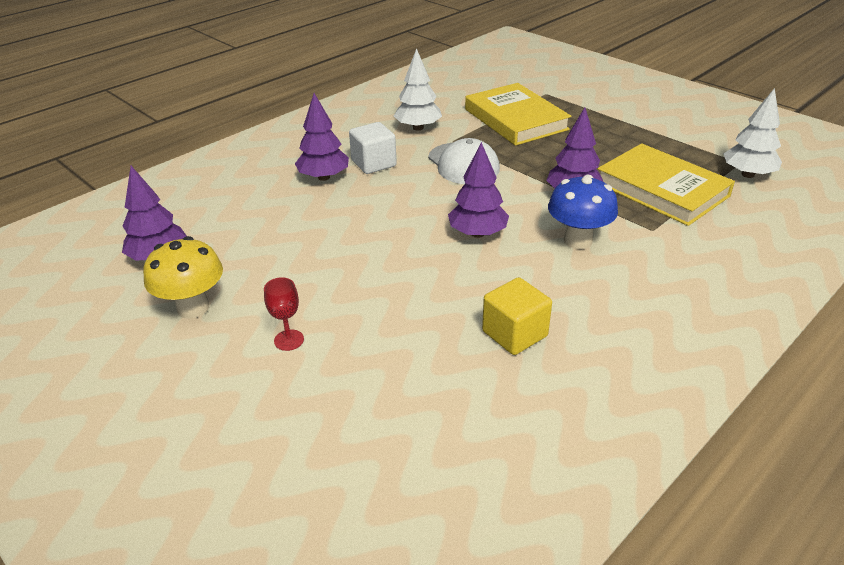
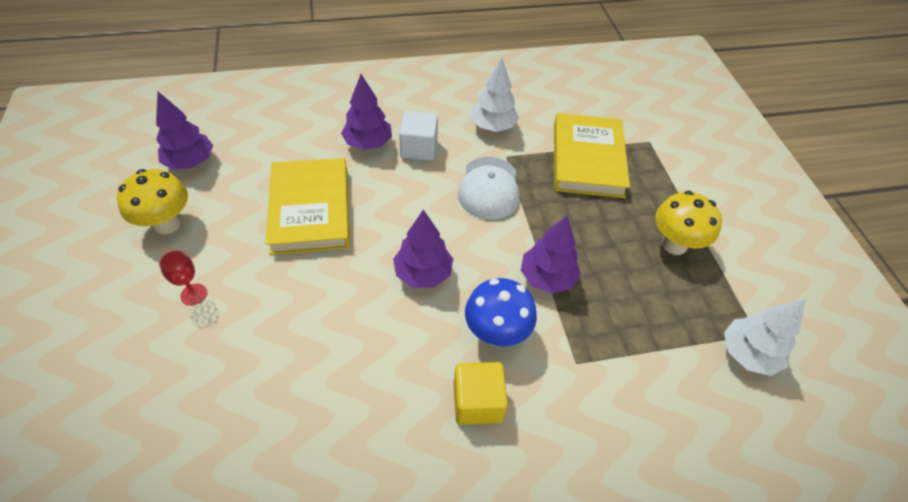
camera: 30 degrees right, 15 degrees up
(514, 334) = (345, 398): yellow cube -> yellow cube (477, 402)
(633, 140) = (674, 244): none -> yellow mushroom
(661, 189) = (636, 320): yellow book -> yellow book (310, 209)

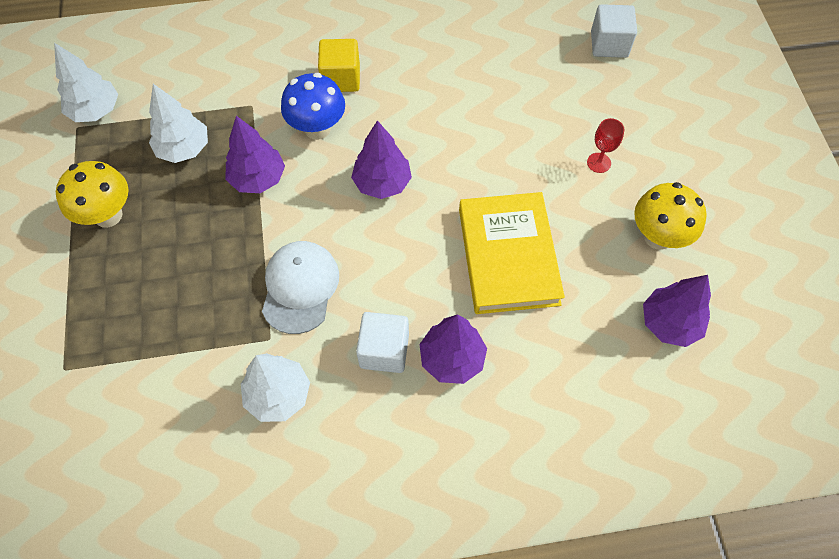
camera: 175 degrees left, 10 degrees up
(109, 465) = (609, 44): none -> white cube
(587, 159) = (162, 335): yellow book -> none
(631, 309) = (184, 149): none -> white tree

